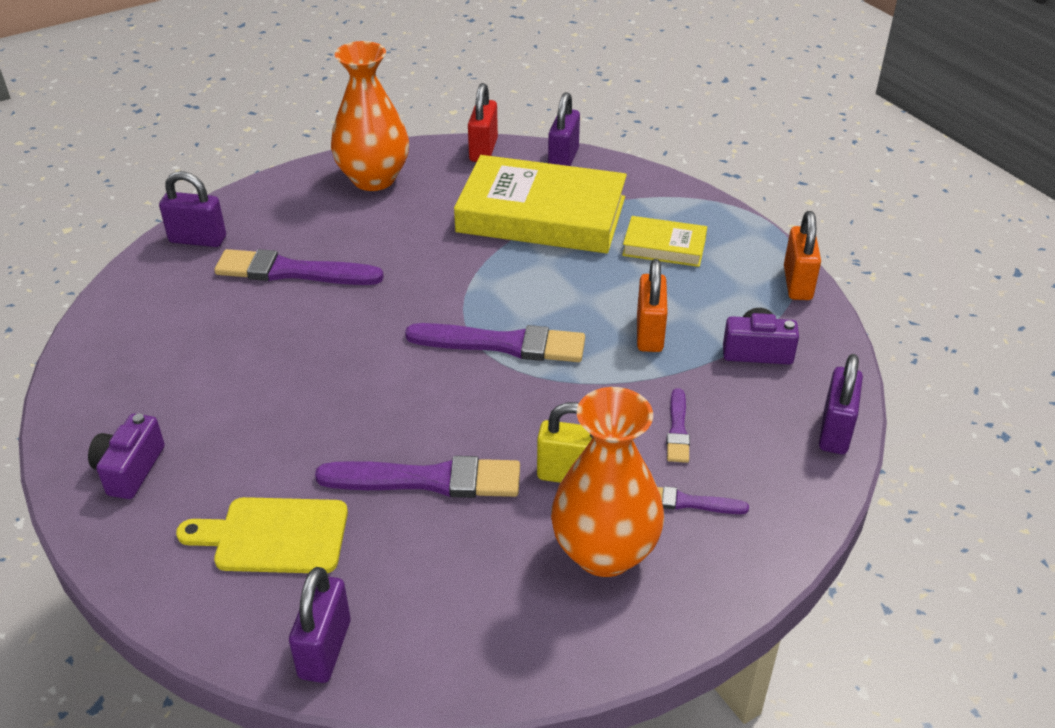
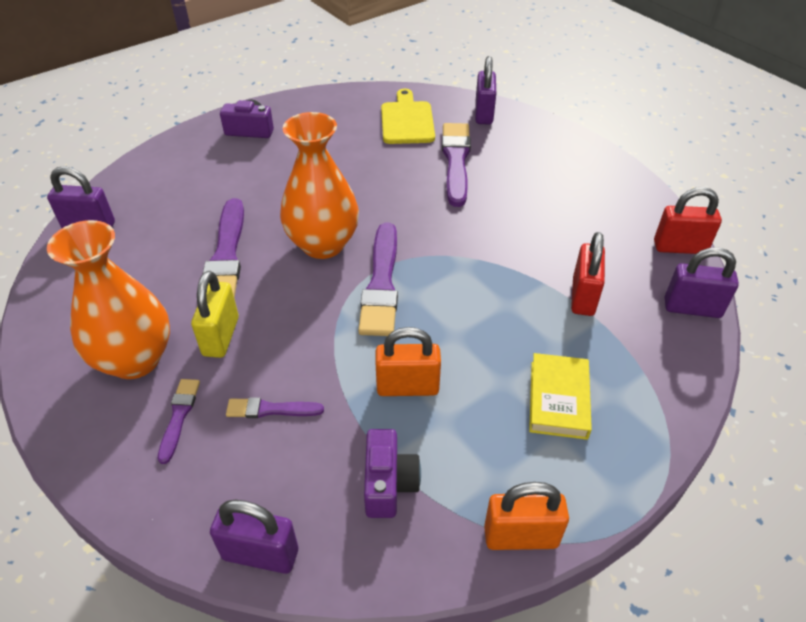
camera: 85 degrees right, 5 degrees up
(274, 536) = (185, 193): yellow cutting board -> yellow cutting board (407, 120)
(373, 179) = (598, 185): orange vase -> orange vase (323, 244)
(541, 215) = (583, 297): yellow book -> red padlock

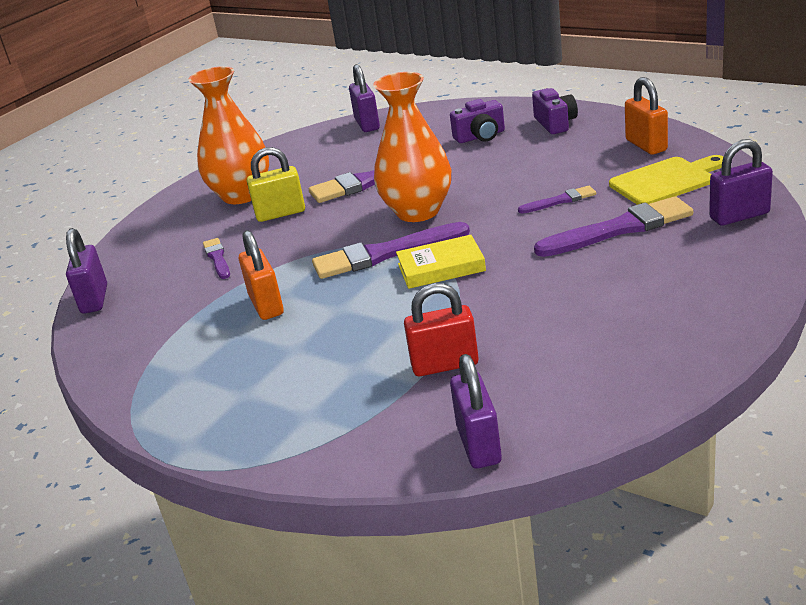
camera: 75 degrees right, 15 degrees down
(179, 416) = (197, 229): purple brush -> purple brush (560, 201)
(389, 483) = (165, 328): purple camera -> purple camera (480, 136)
(520, 536) = (132, 401): orange padlock -> orange padlock (646, 145)
(558, 399) = (288, 384): yellow book -> yellow book (441, 267)
(679, 247) = (593, 415): red padlock -> none

